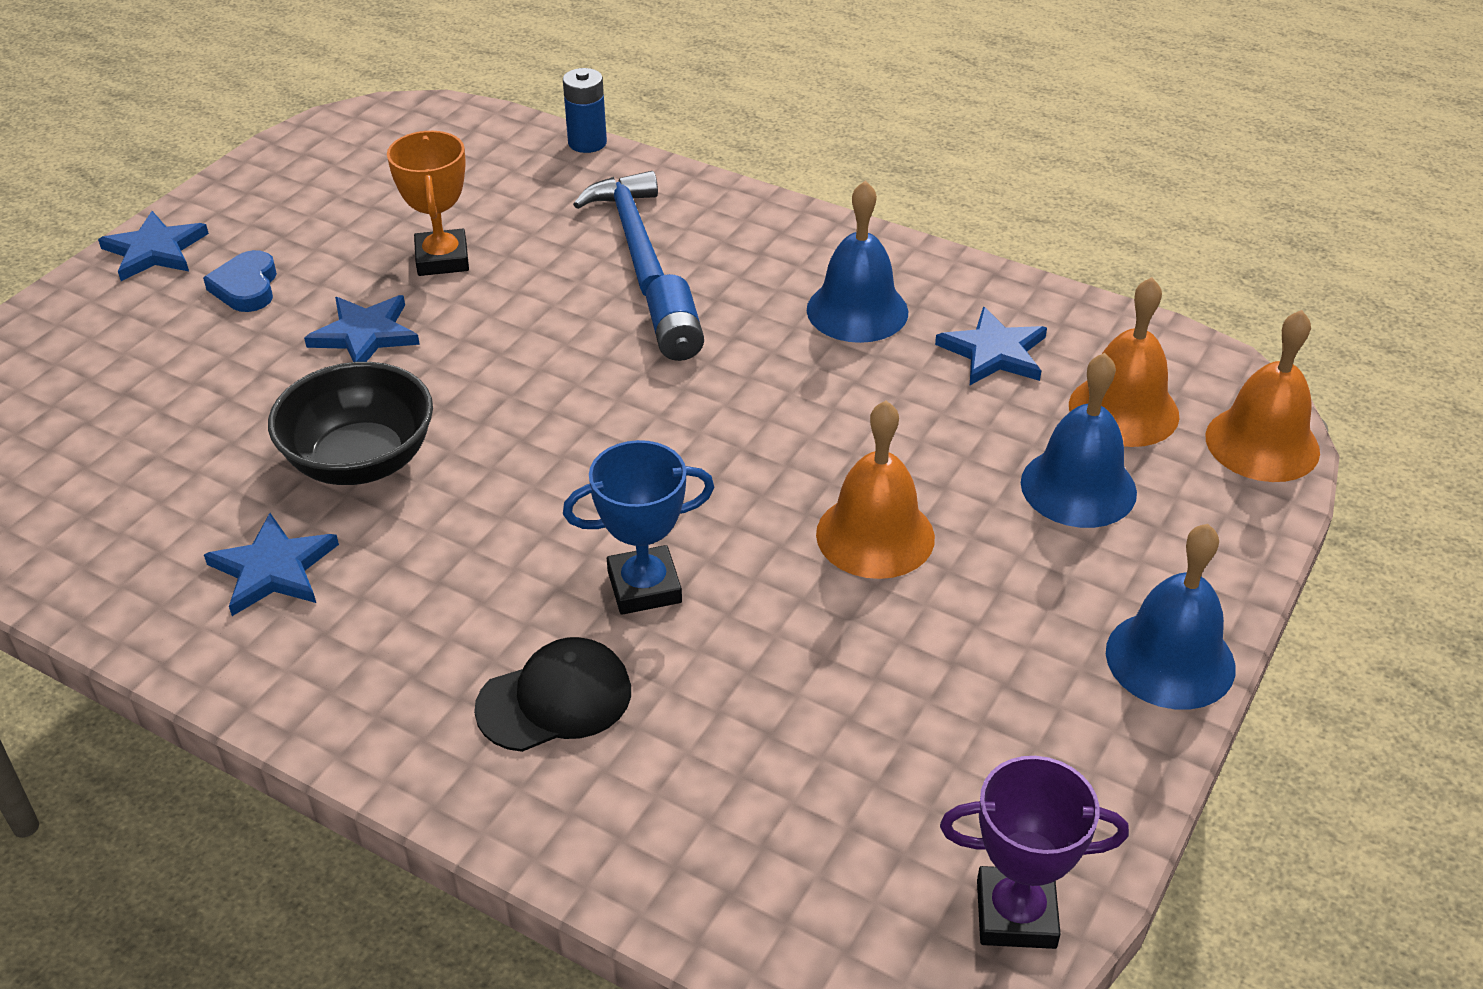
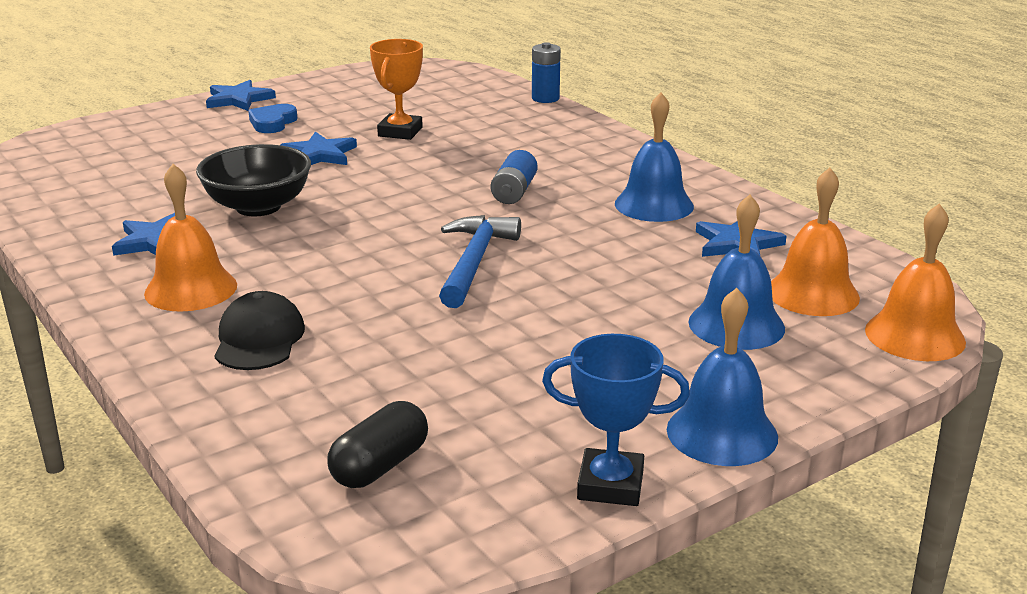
camera: 25 degrees right, 15 degrees down
(555, 699) = (259, 339): black cap -> black cap turned 90 degrees counterclockwise
(632, 235) = (532, 143): blue hammer -> blue hammer (475, 262)
(644, 587) = (371, 301): blue trophy -> blue trophy (610, 485)
(856, 848) = (380, 466): none -> black capsule
(875, 535) = (556, 314): orange bell -> orange bell (191, 289)
(1016, 914) = (461, 536): purple trophy -> none

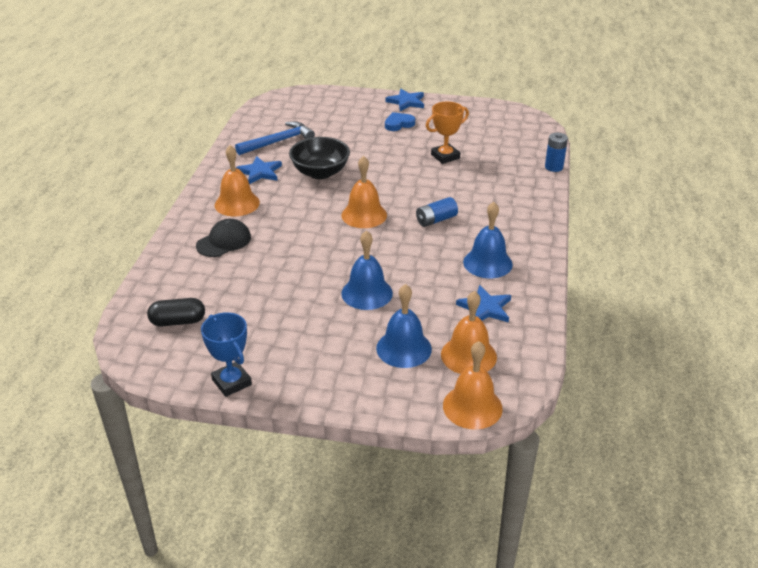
camera: 45 degrees right, 10 degrees up
(319, 155) = (388, 154): blue star -> none
(412, 224) = (364, 215): none -> orange bell
(475, 262) = (355, 250): blue hammer -> blue hammer (278, 141)
(722, 433) = (306, 391): blue bell -> blue bell (367, 293)

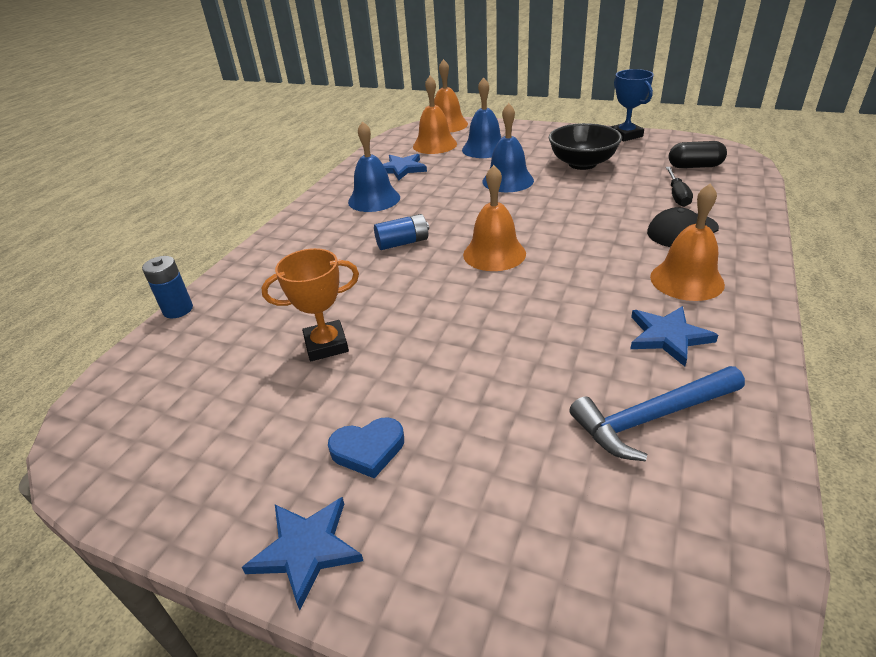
camera: 165 degrees left, 0 degrees up
(212, 279) = (677, 195): none -> black screwdriver
(320, 173) = (555, 327): black bowl -> black bowl (582, 163)

